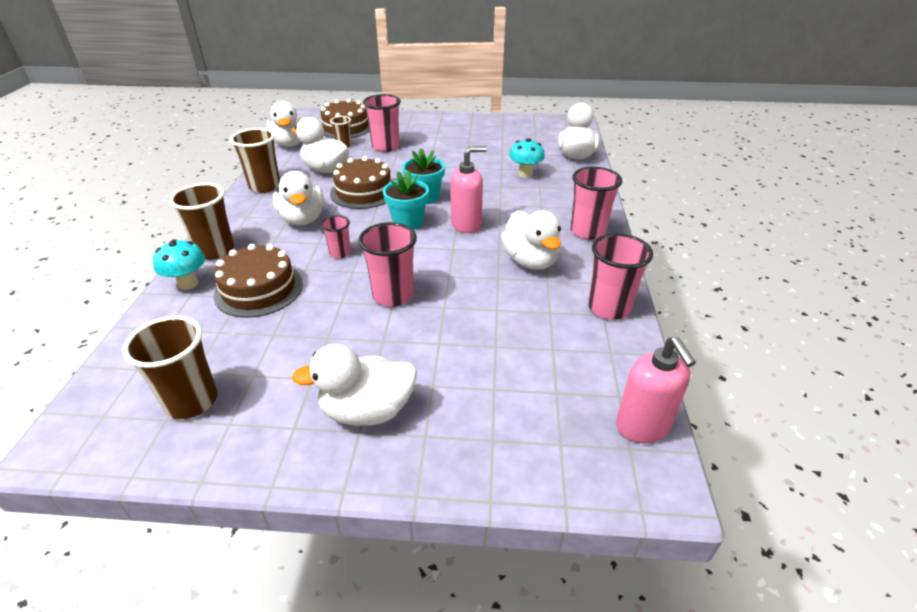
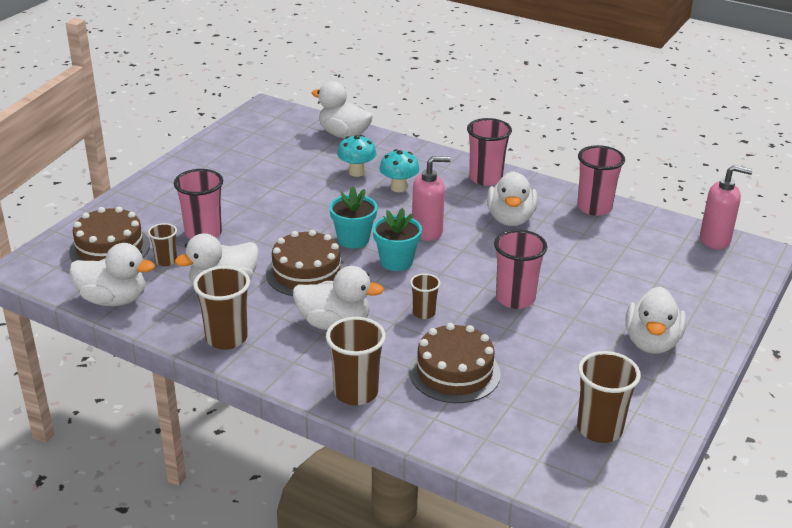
camera: 65 degrees left, 5 degrees down
(188, 283) = (412, 418): turquoise mushroom -> turquoise mushroom (399, 188)
(340, 253) = (424, 313): pink cup -> brown cup
(466, 225) = (427, 231): pink soap dispenser -> pink soap dispenser turned 75 degrees clockwise
(530, 261) = (510, 219): white duck -> white duck turned 90 degrees clockwise

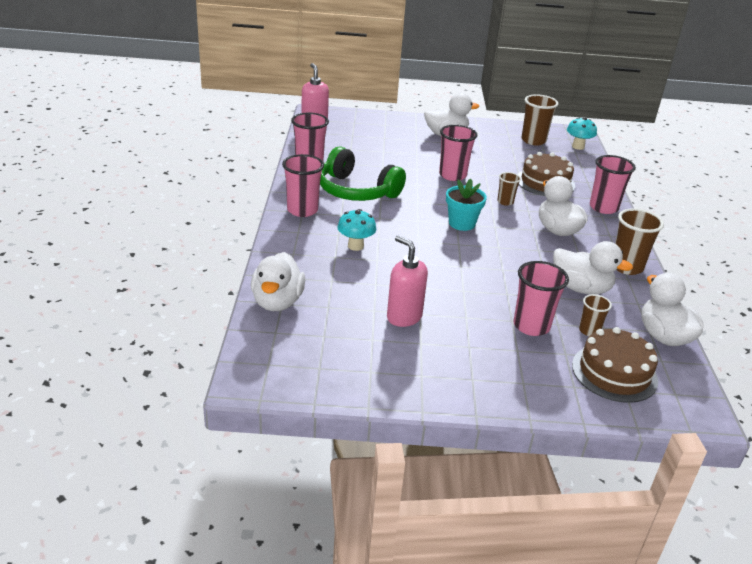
camera: 120 degrees left, 0 degrees up
(306, 273) = (519, 257): brown cake -> none
(353, 239) = (454, 248): turquoise flower pot -> none
(356, 172) = (348, 274): turquoise mushroom -> turquoise mushroom (578, 147)
(356, 393) = (603, 208): brown cup -> pink cup
(427, 231) = (409, 219): pink soap dispenser -> pink soap dispenser (404, 317)
(510, 219) = (356, 191): white duck -> green headphones

